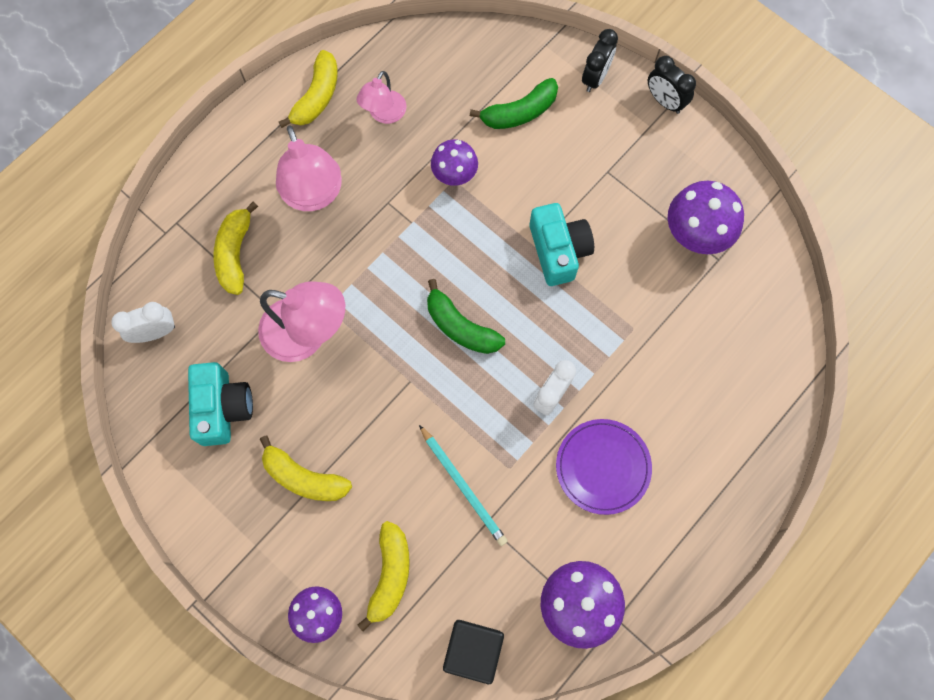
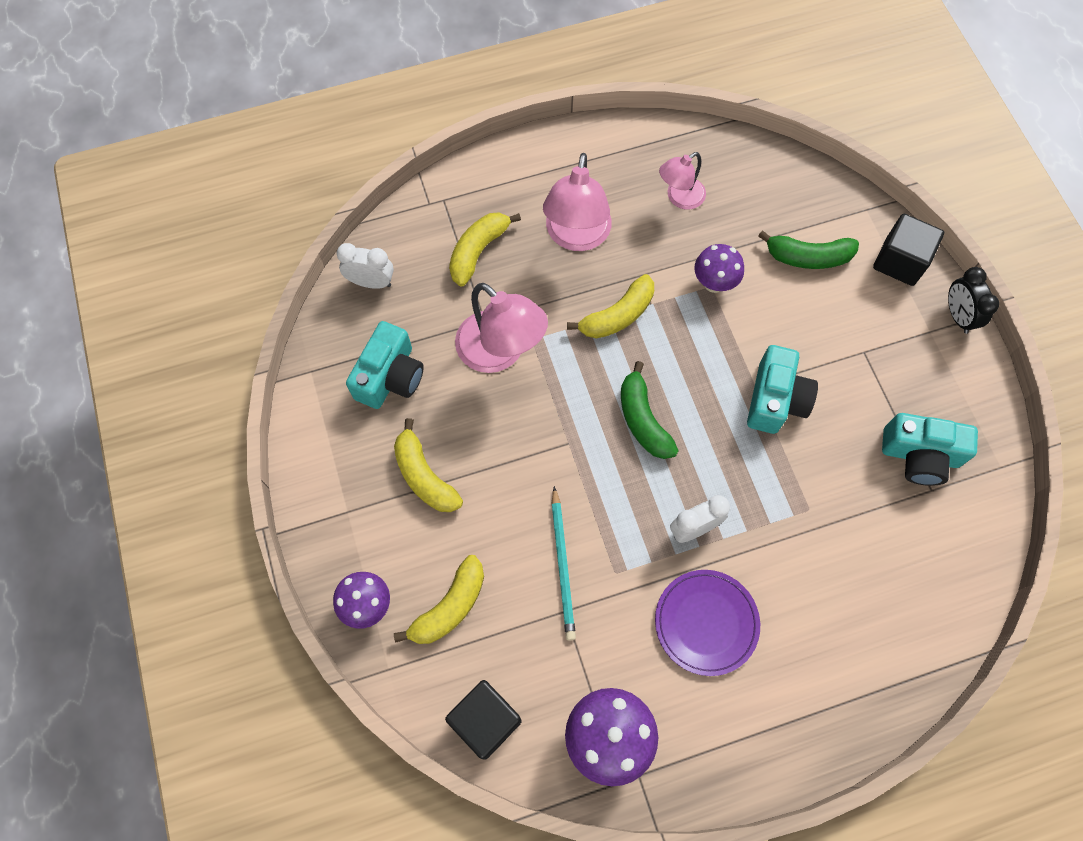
camera: 30 degrees right, 5 degrees down
(317, 97) = (627, 154): yellow banana -> yellow banana (617, 316)
(595, 77) = (900, 261): black clock -> black cube
(694, 236) = (919, 455): purple mushroom -> turquoise camera

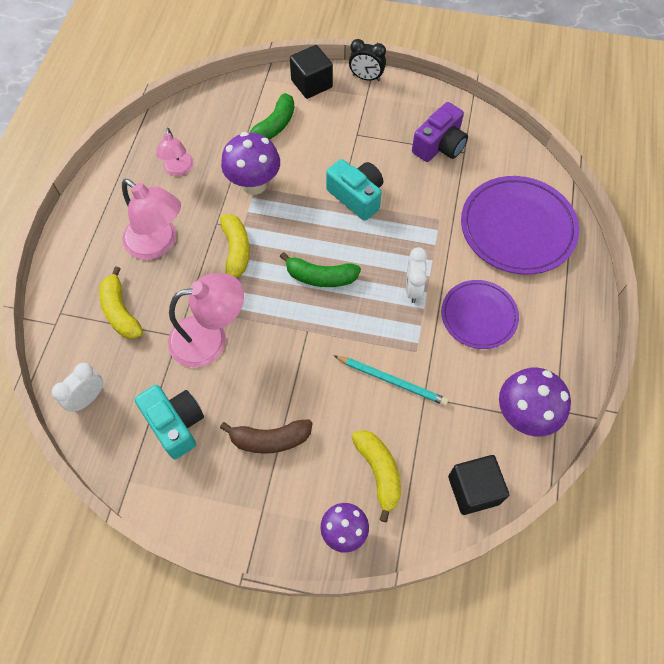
camera: 60 degrees left, 5 degrees down
(424, 476) = (270, 439): yellow banana -> brown banana
(714, 283) = (254, 184): purple mushroom -> purple mushroom, size x1.53
(863, 611) = (517, 228): none -> purple plate
(919, 455) = (439, 145): turquoise camera -> purple camera

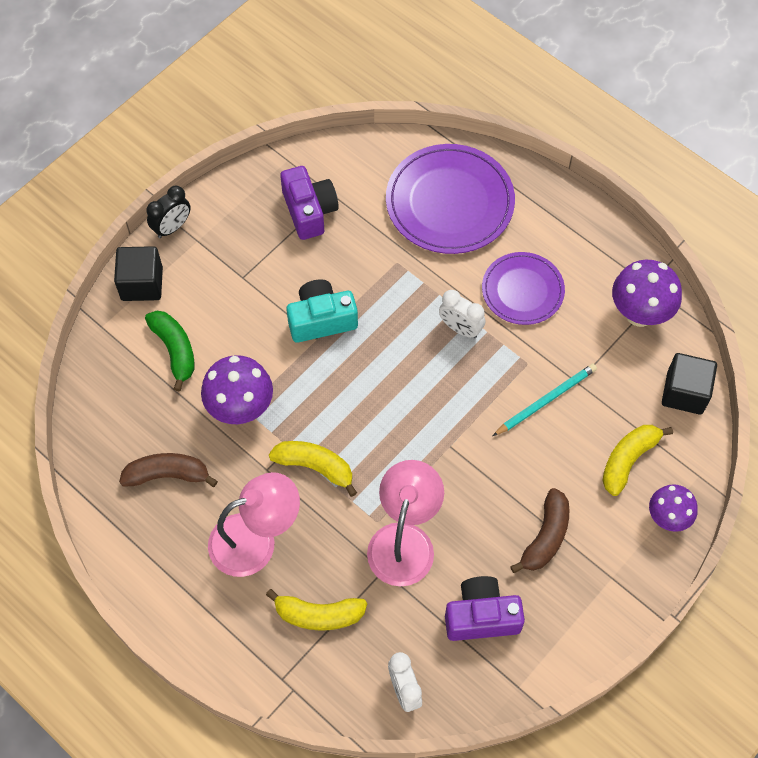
camera: 60 degrees left, 0 degrees up
(175, 424) = (481, 616): turquoise camera -> purple camera
(178, 169) = (168, 475): pink lamp -> brown banana
(320, 277) = (396, 403): green banana -> none
(379, 472) = (628, 460): yellow banana -> yellow banana turned 60 degrees counterclockwise

